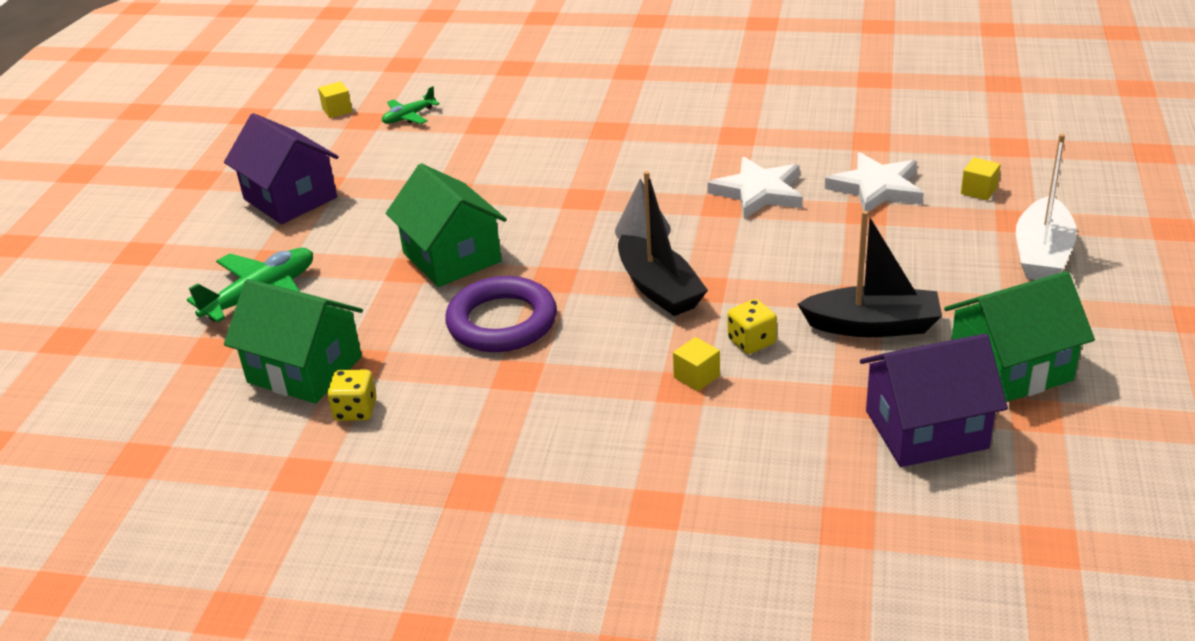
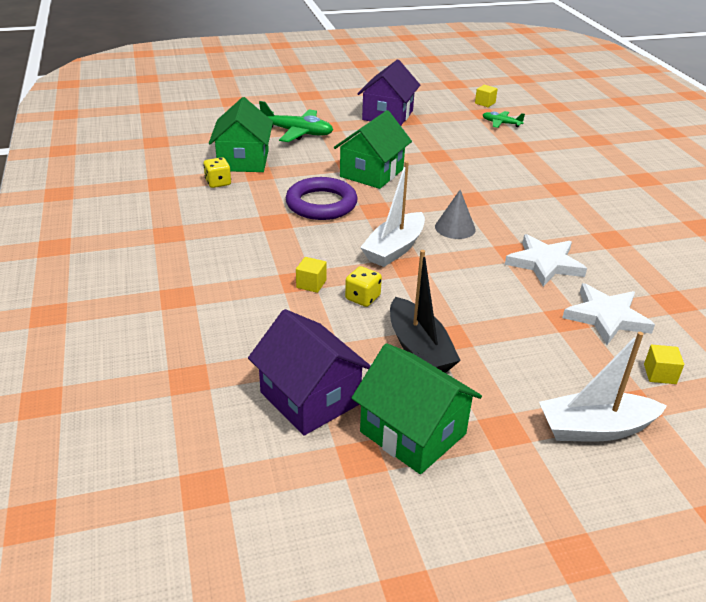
camera: 60 degrees right, 0 degrees up
(659, 289) = (394, 249): black boat -> white boat

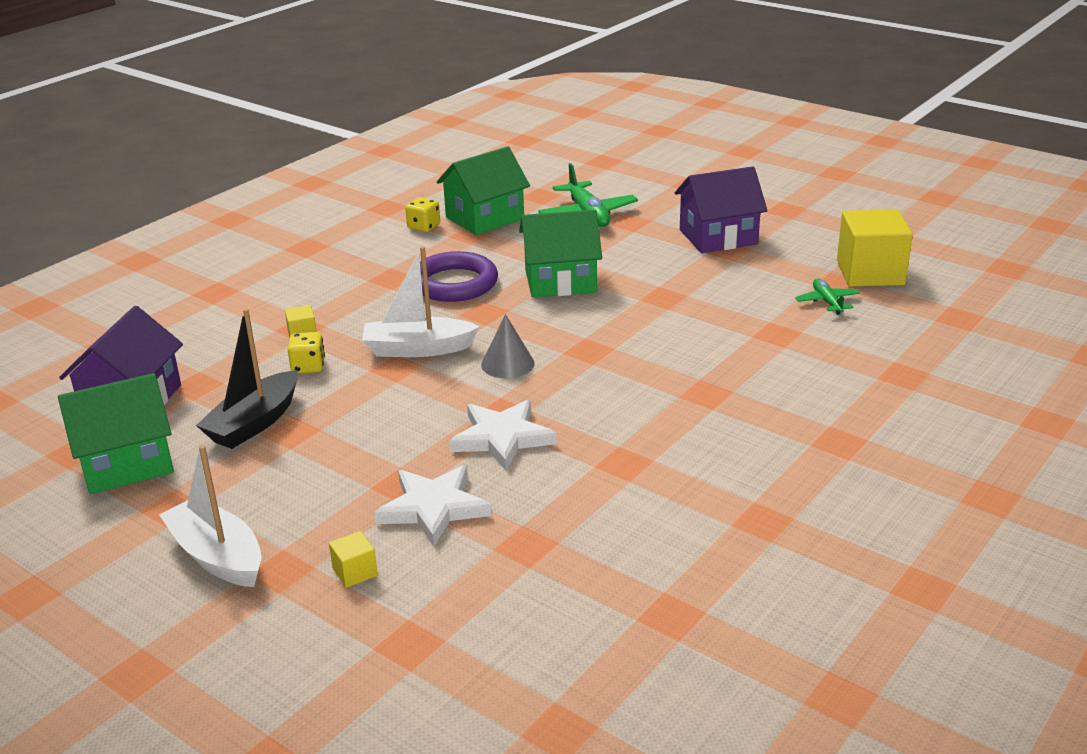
camera: 55 degrees right, 5 degrees down
(413, 433) = (126, 463): green house -> green house turned 60 degrees clockwise
(485, 103) = (870, 273): yellow cube -> yellow cube, size x2.31

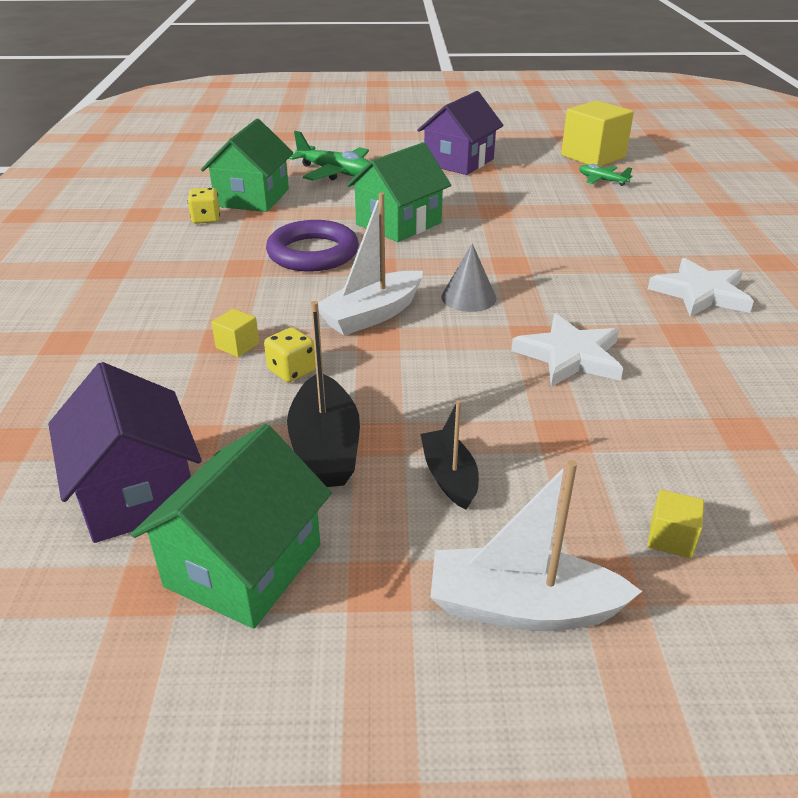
camera: 40 degrees left, 5 degrees up
(293, 473) = (449, 477): none -> black boat
(433, 508) = (625, 441): white star -> white star (700, 293)

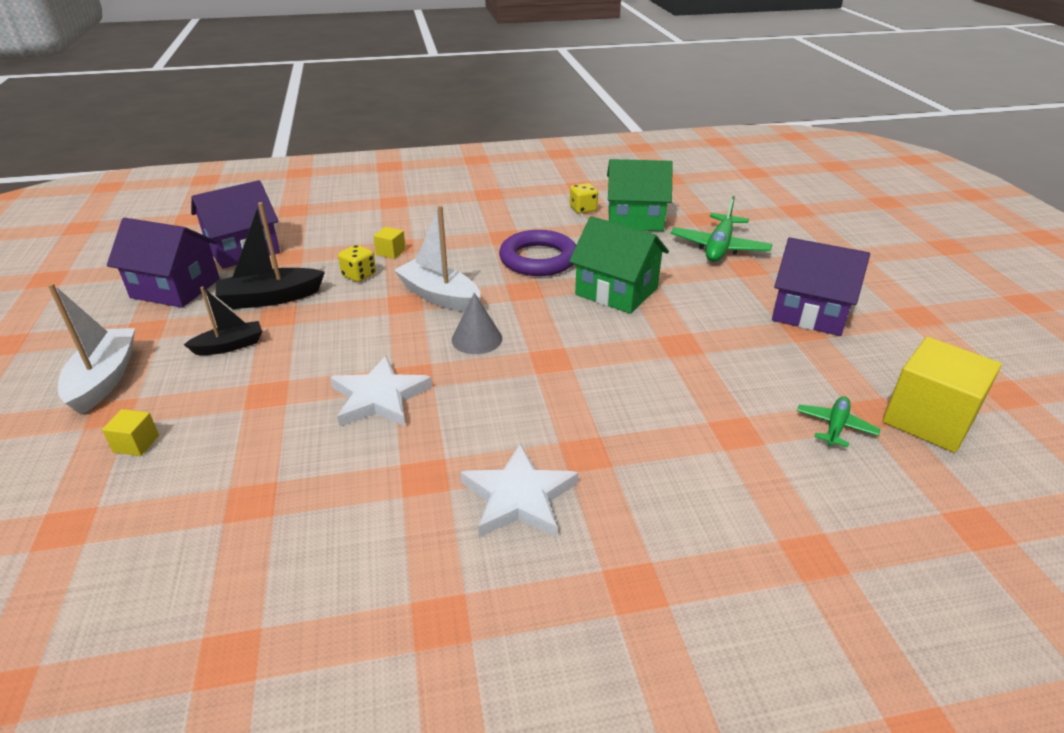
camera: 80 degrees right, 0 degrees up
(244, 565) = (175, 288): green house -> purple house

